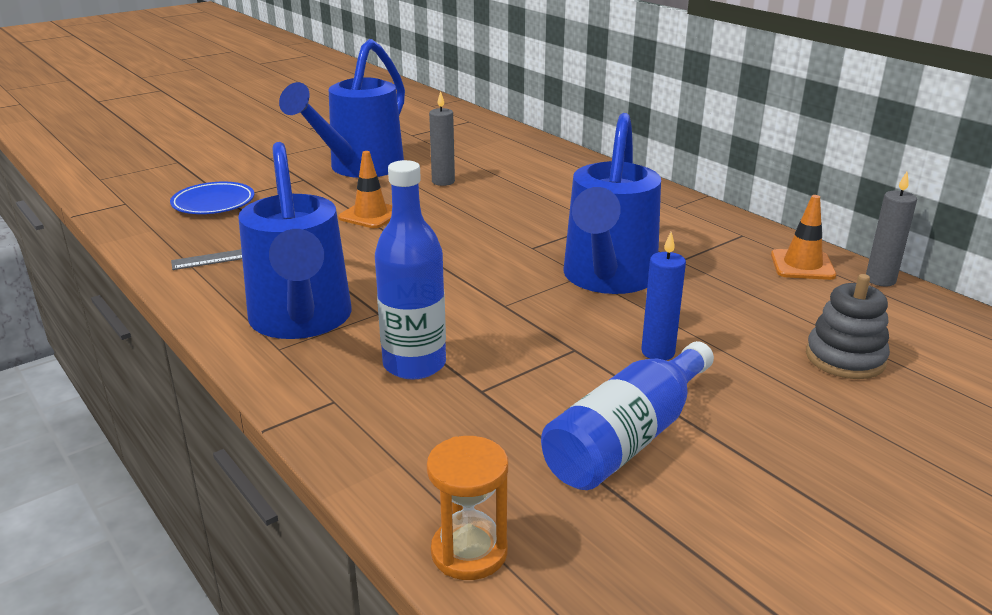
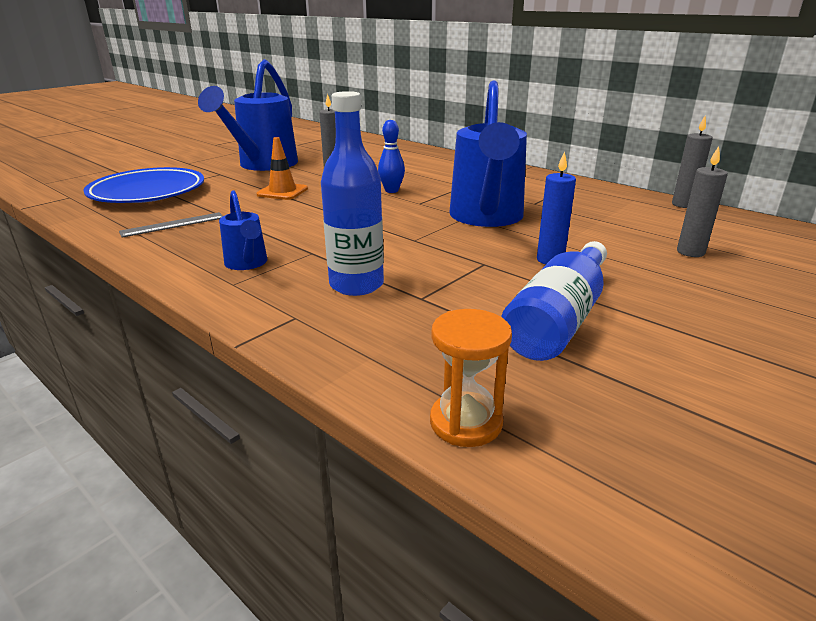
camera: 10 degrees left, 0 degrees up
(213, 203) = (148, 192): blue plate -> blue plate, size x1.66
(301, 322) = (247, 264): blue watering can -> blue watering can, size x0.47
(505, 224) = (391, 191): none -> blue bowling pin
(802, 265) = (623, 200): orange traffic cone -> none
(845, 358) = (690, 252): grey stacking toy -> grey candle

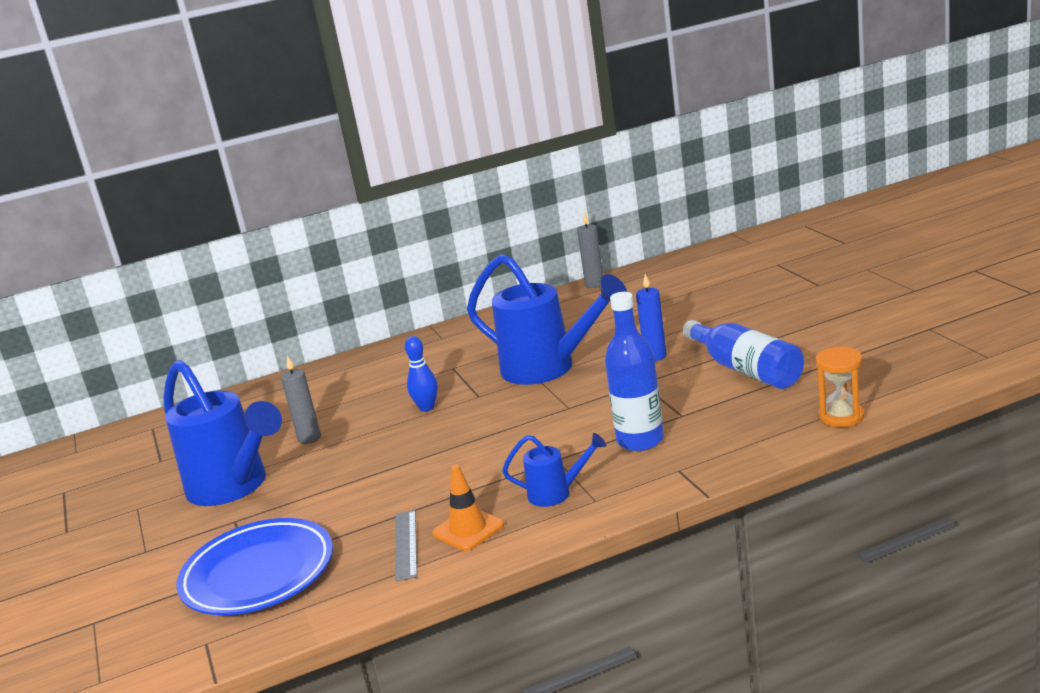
camera: 60 degrees left, 5 degrees down
(282, 192) = (361, 474): orange traffic cone -> orange traffic cone (468, 529)
(690, 252) = (681, 304): grey candle -> none

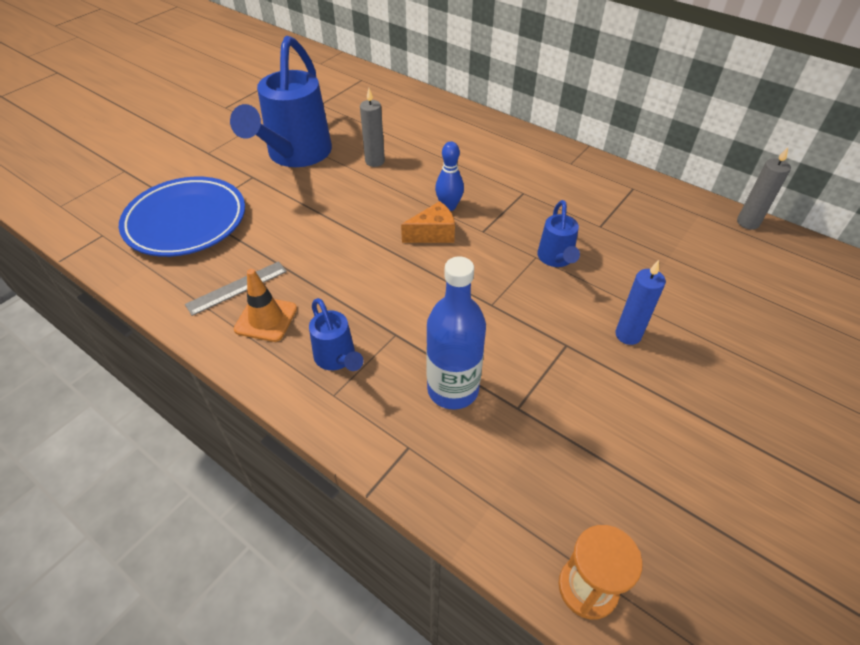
camera: 55 degrees right, 25 degrees up
(454, 421) = (433, 234): none -> orange cheese
(549, 369) = (556, 259): blue watering can -> blue watering can, size x0.47
(746, 370) = (646, 435): blue bottle -> none

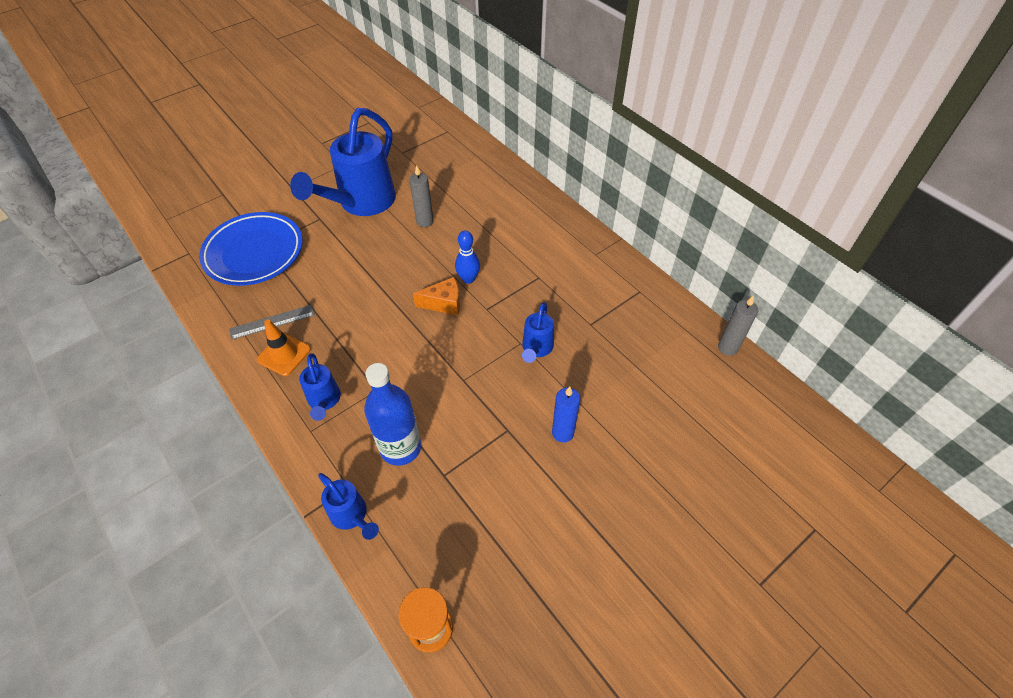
camera: 15 degrees right, 5 degrees up
(428, 480) = (352, 516): none -> blue watering can

